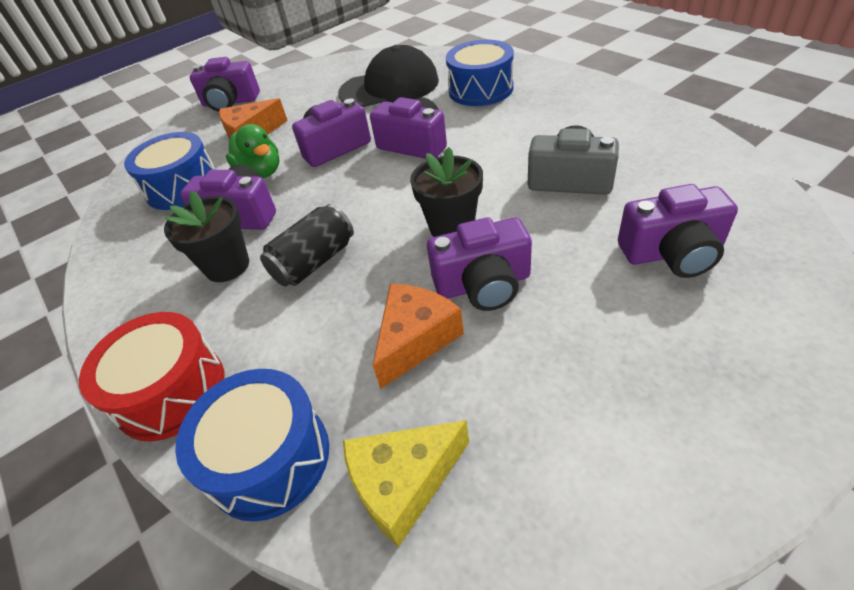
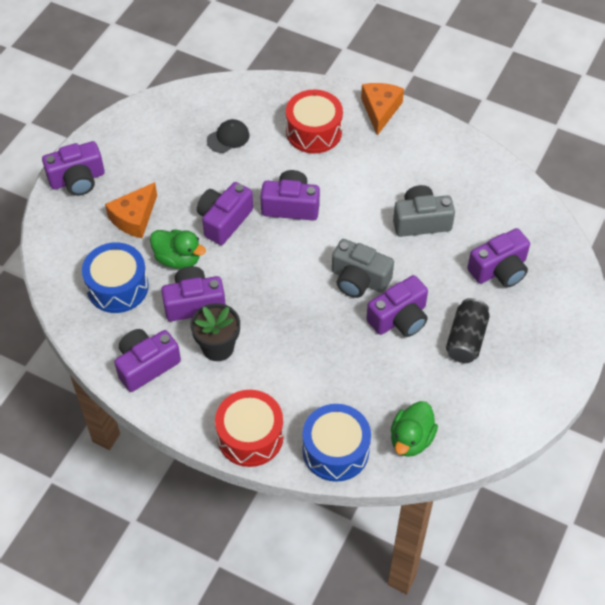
camera: 30 degrees left, 10 degrees up
(137, 267) = (146, 365): none -> purple camera
(314, 262) = (280, 329): black can -> black can (466, 339)
(389, 87) = (228, 138): black cap -> black cap, size x0.48
(404, 483) = (411, 439): yellow cheese -> green duck
(415, 339) = (377, 364): orange cheese -> orange cheese (380, 110)
(451, 227) = (359, 279): black flower pot -> grey camera
(480, 90) = (314, 131): blue drum -> red drum

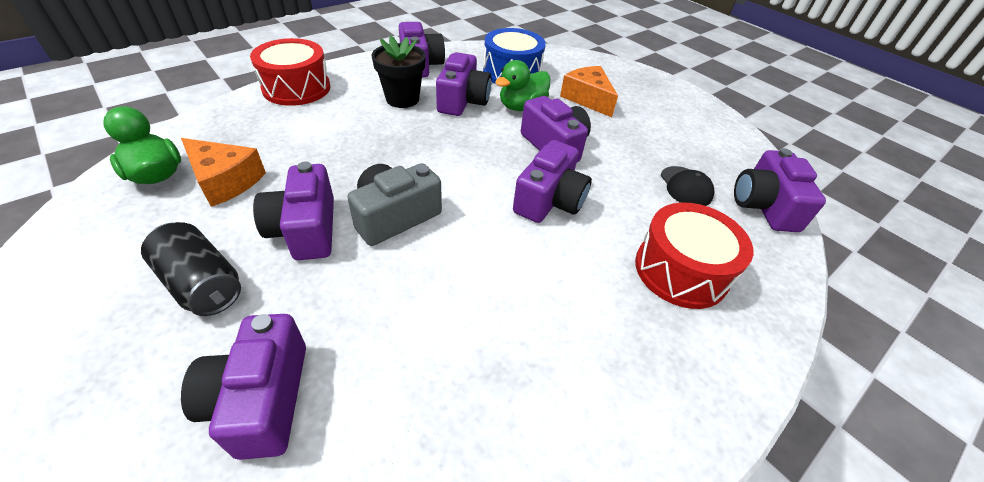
camera: 110 degrees right, 10 degrees down
(77, 179) = (650, 84): purple camera -> purple camera (764, 206)
(335, 450) = (219, 124): blue drum -> none
(380, 110) = (719, 383): orange cheese -> orange cheese (225, 181)
(421, 221) = (441, 328): grey camera -> none

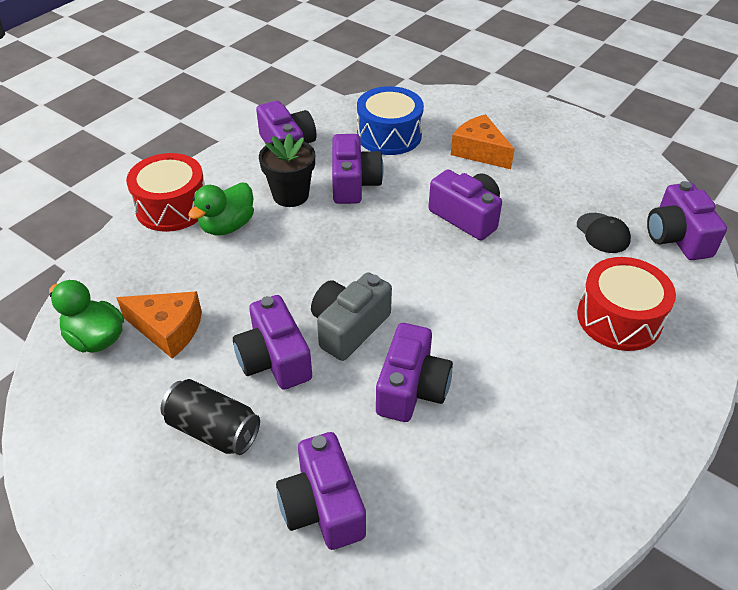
camera: 10 degrees left, 0 degrees up
(521, 107) = (416, 177): green duck -> green duck (227, 226)
(549, 200) = (483, 277): purple camera -> purple camera (411, 388)

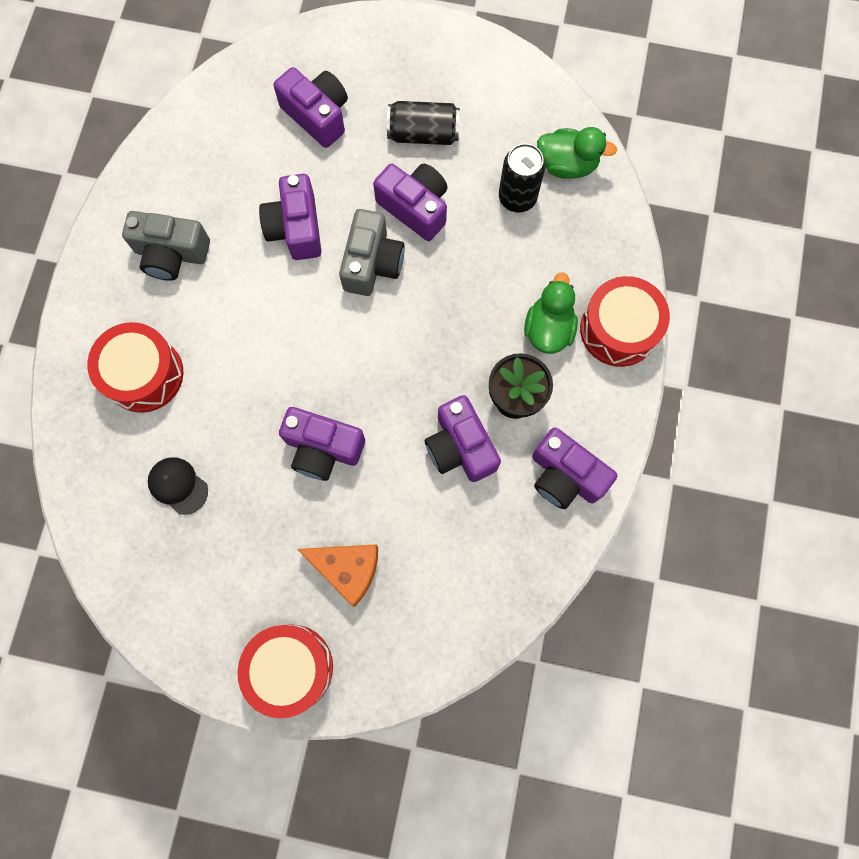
camera: 155 degrees right, 30 degrees up
(168, 329) = (517, 197): orange cheese -> black can
(389, 135) = (463, 552): blue drum -> none
(542, 122) = (290, 668): none -> red drum
(563, 415) = (171, 254): none -> grey camera
(677, 237) = (101, 513): purple camera -> none

